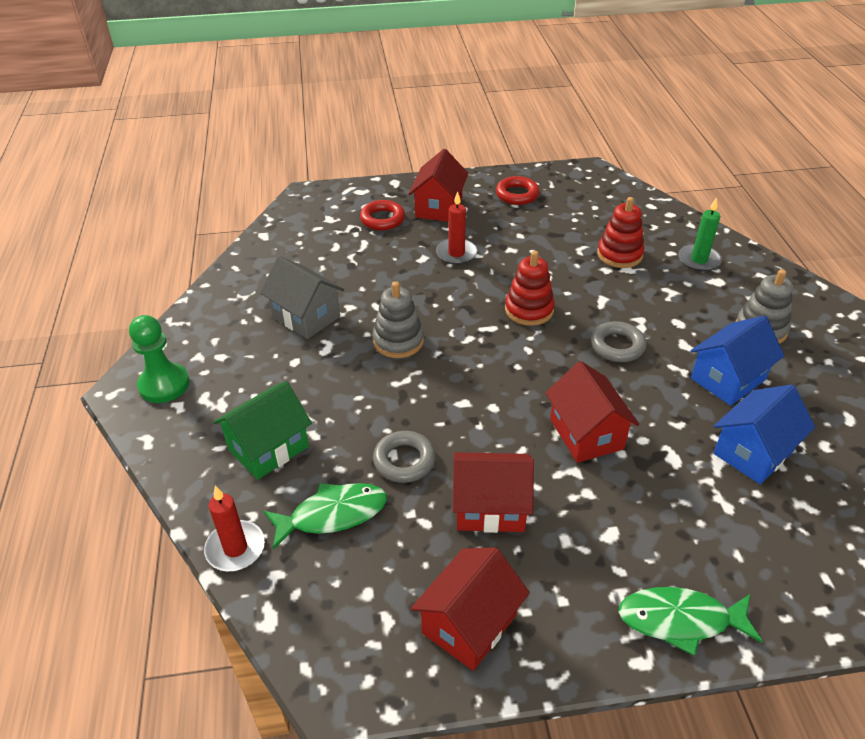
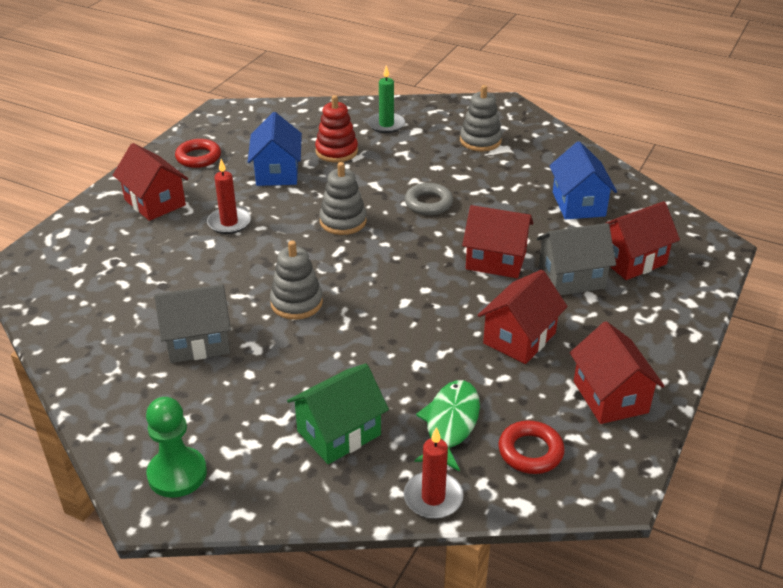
camera: 55 degrees left, 5 degrees down
(268, 448) = (339, 433): green house -> green house turned 60 degrees clockwise
(382, 219) = (124, 239): red ring -> red ring (530, 451)
(404, 460) = (432, 360): grey ring -> none
(529, 310) = (343, 221): red stacking toy -> grey stacking toy
(622, 505) = (571, 278): none -> grey house
(680, 620) = (677, 303): green fish -> none
(709, 542) = (631, 260): none -> red house
(728, 379) = (509, 178): blue house -> blue house (277, 172)

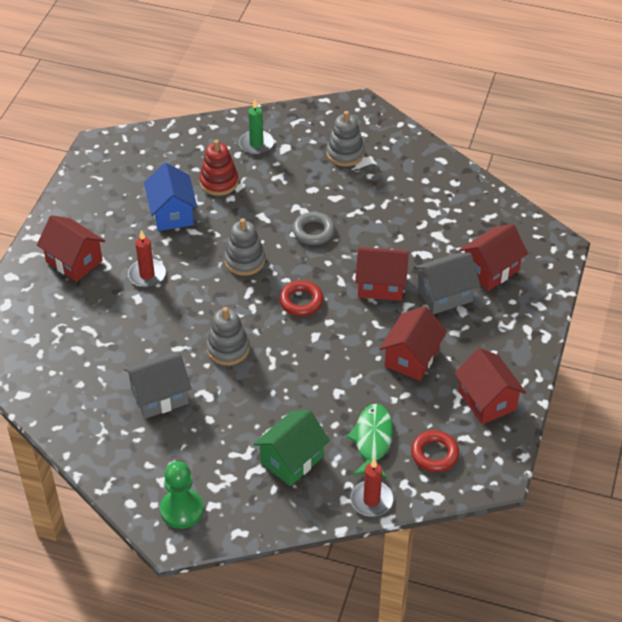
camera: 10 degrees left, 10 degrees up
(198, 157) = (95, 205): red ring -> red ring (301, 301)
(578, 204) = (441, 216): blue house -> none

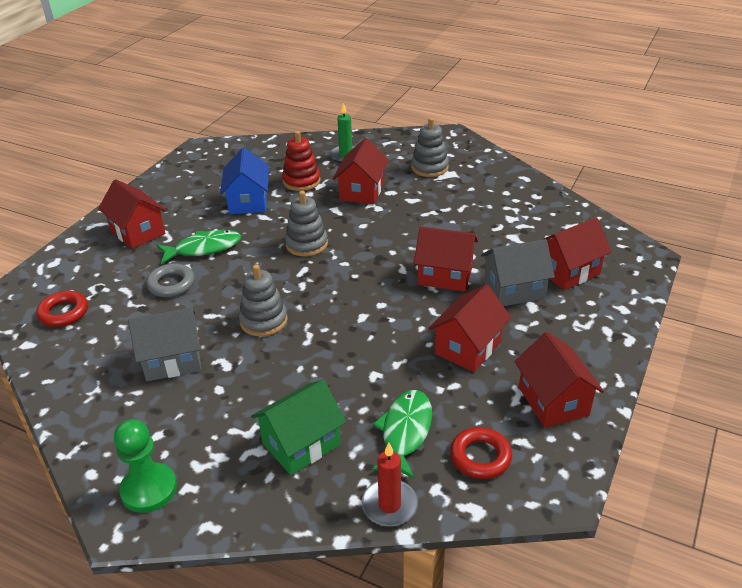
camera: 10 degrees right, 10 degrees down
(147, 275) = (204, 248): red candle -> green fish
(283, 191) = (361, 191): none -> red house
(301, 301) = (355, 283): red ring -> red ring (64, 312)
(313, 231) = (383, 225): grey ring -> grey ring (171, 284)

